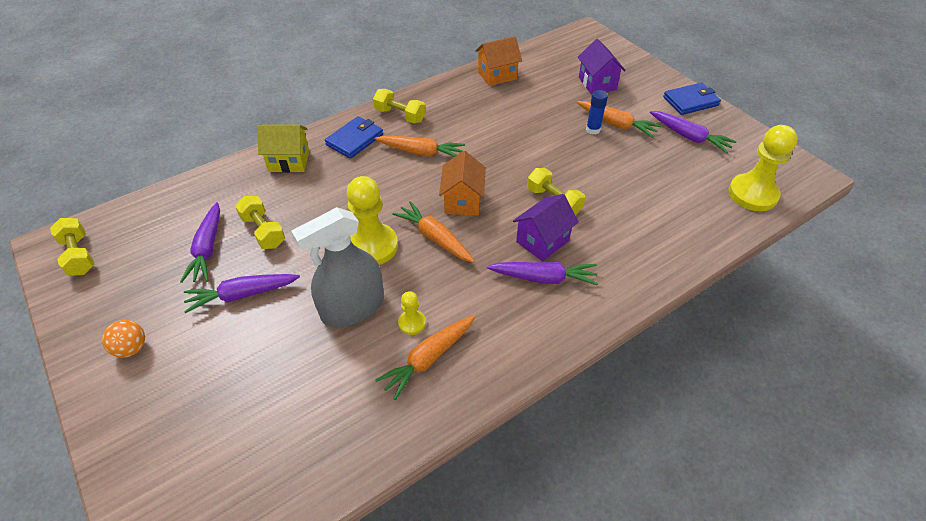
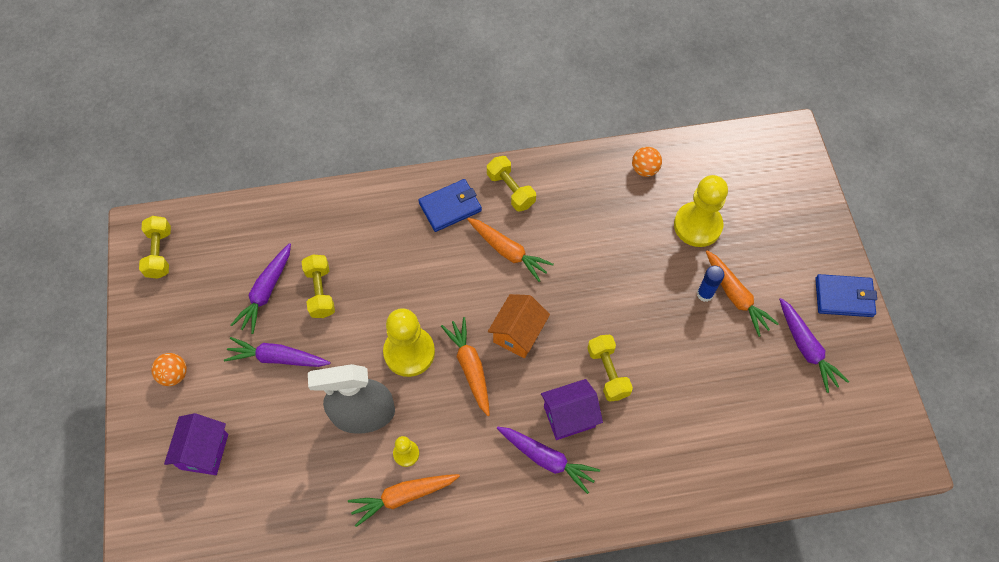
camera: 25 degrees right, 15 degrees up
(289, 161) = (375, 211): yellow house -> none
(497, 75) = (644, 169): orange house -> orange ball
(597, 83) = (751, 226): purple house -> purple house (204, 451)
(752, 194) = (822, 454): yellow pawn -> yellow pawn (697, 225)

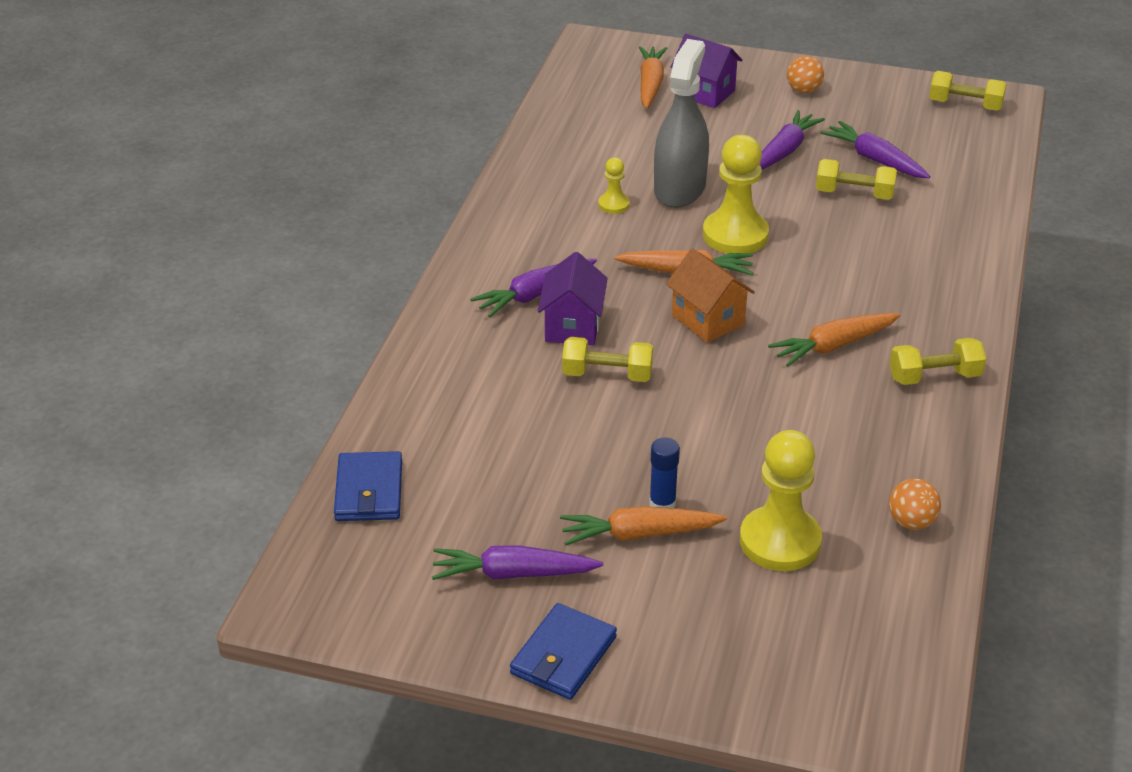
camera: 115 degrees right, 25 degrees down
(403, 496) = (568, 192): orange carrot -> orange carrot (650, 84)
(450, 207) = (931, 317): blue wallet -> blue wallet (369, 491)

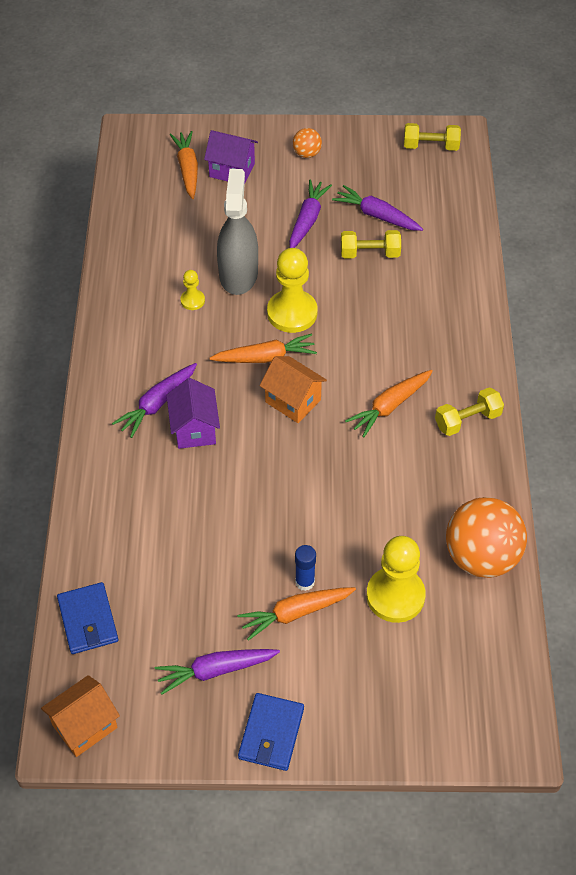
camera: 15 degrees left, 15 degrees up
(323, 598) = (84, 726): none -> orange house
(607, 375) = (233, 470): yellow dumbbell -> none
(911, 522) = (481, 557): orange ball -> orange ball, size x2.16

